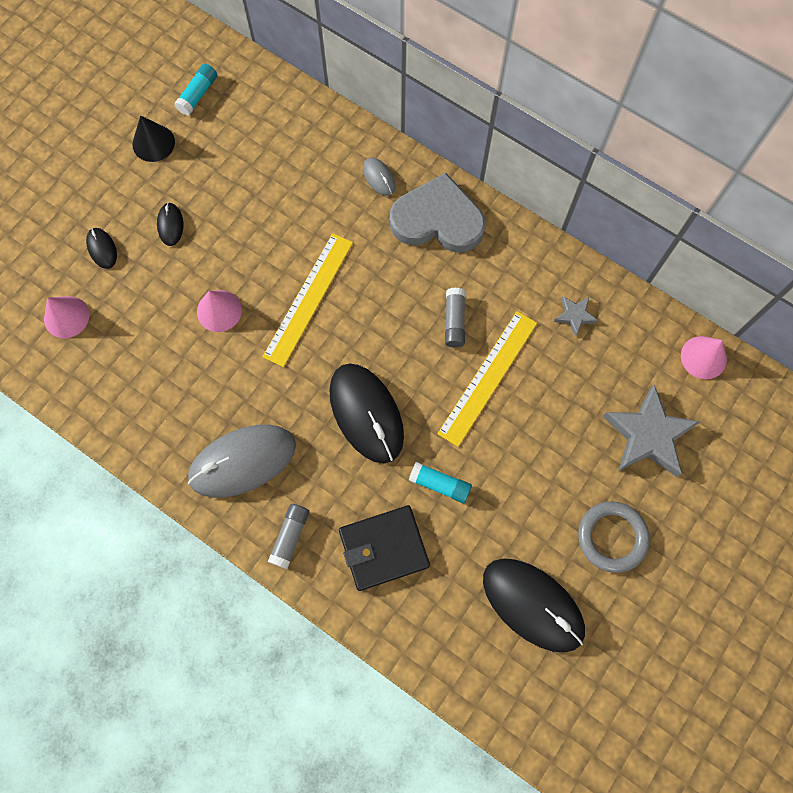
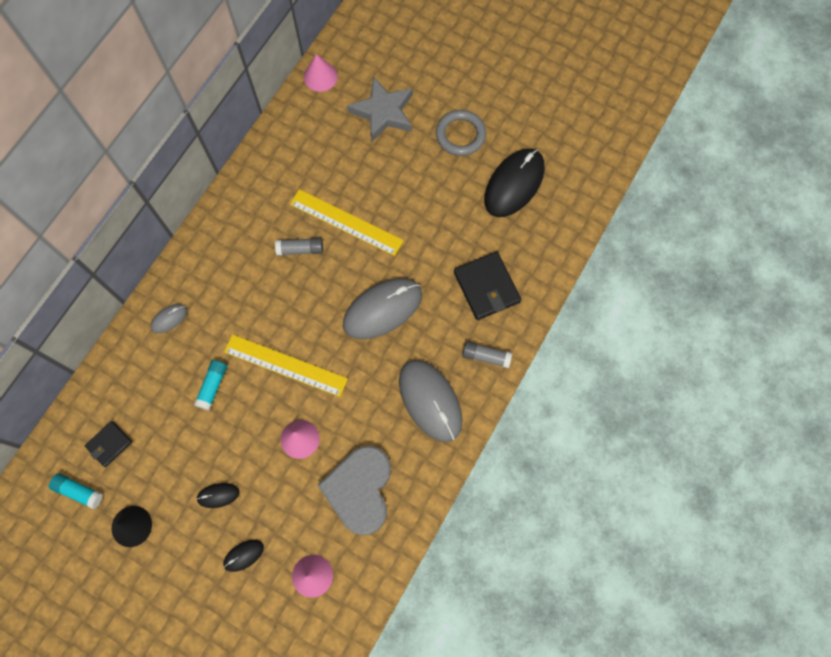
camera: 95 degrees left, 0 degrees up
(243, 121) = (109, 444): none -> black wallet
(366, 413) = (382, 309): black mouse -> grey mouse
(437, 220) = (209, 268): grey heart -> grey heart (359, 490)
(440, 484) = (434, 251): turquoise glue stick -> turquoise glue stick (212, 386)
(574, 316) = (291, 163): grey star -> none

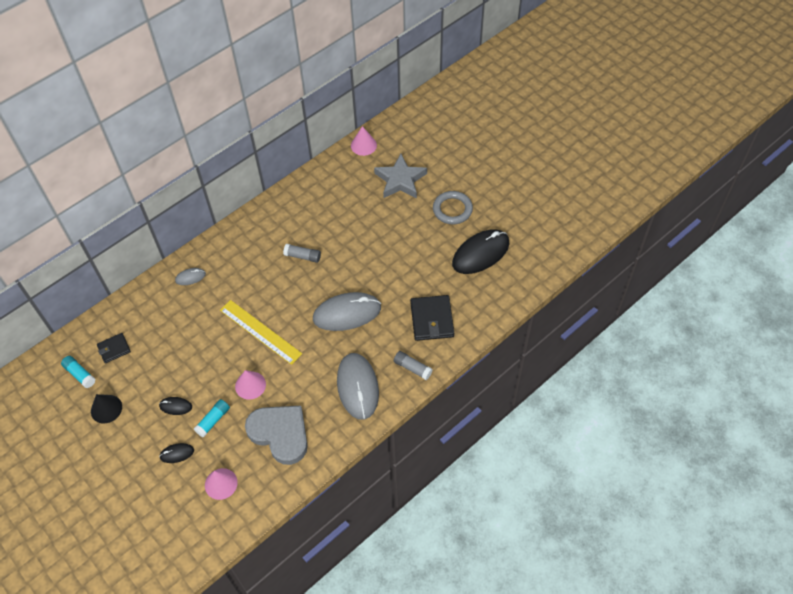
camera: 20 degrees right, 15 degrees down
(212, 386) = (202, 331): turquoise glue stick -> turquoise glue stick (213, 420)
(346, 222) = (343, 247): yellow ruler -> none
(359, 490) = (280, 434): grey heart -> grey heart turned 105 degrees clockwise

